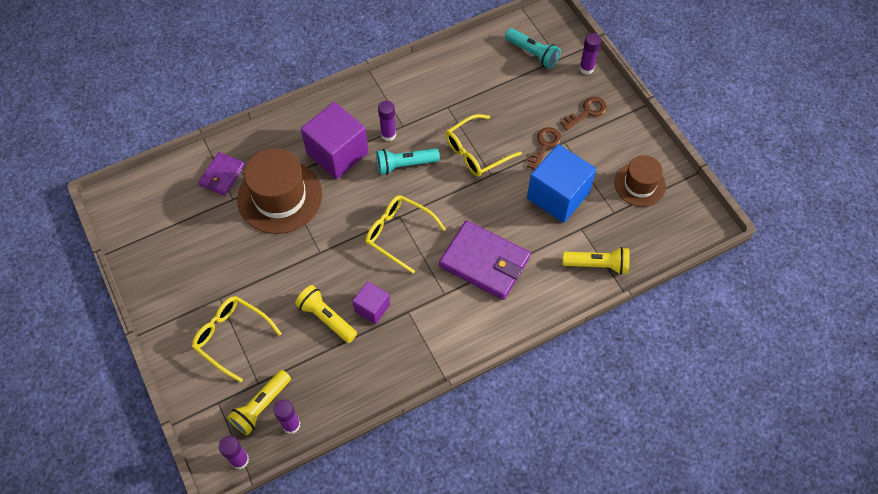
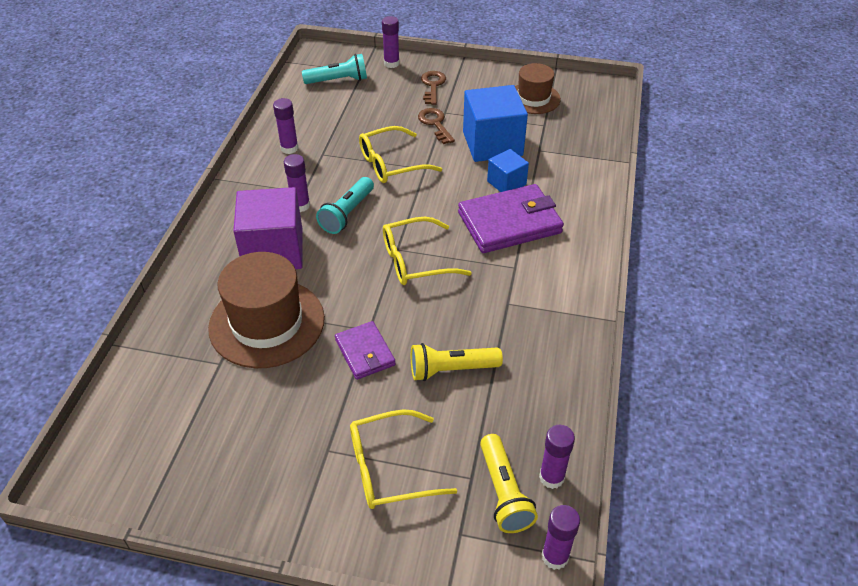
camera: 50 degrees left, 15 degrees down
(222, 175) = (179, 355): purple wallet -> purple wallet (365, 353)
(372, 308) = (476, 327): purple cube -> none
(434, 85) = (289, 148): none -> purple glue stick
(476, 152) = (391, 164): yellow glasses -> yellow glasses turned 60 degrees clockwise
(523, 233) = (506, 183): none -> blue cube
(597, 265) = (584, 161): yellow flashlight -> none

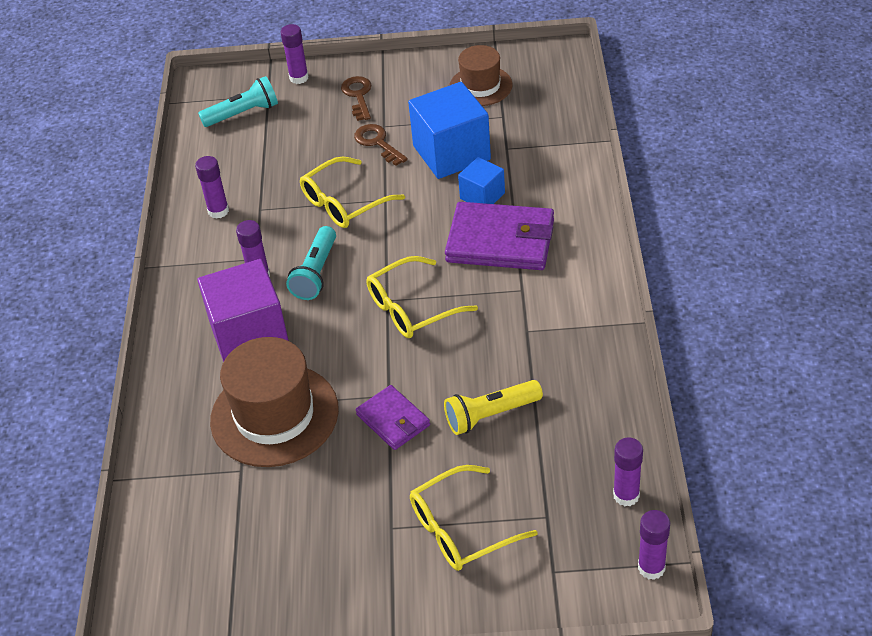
camera: 10 degrees left, 0 degrees up
(503, 492) = (583, 522): yellow flashlight -> none
(510, 223) = (500, 241): purple wallet -> purple wallet turned 45 degrees clockwise

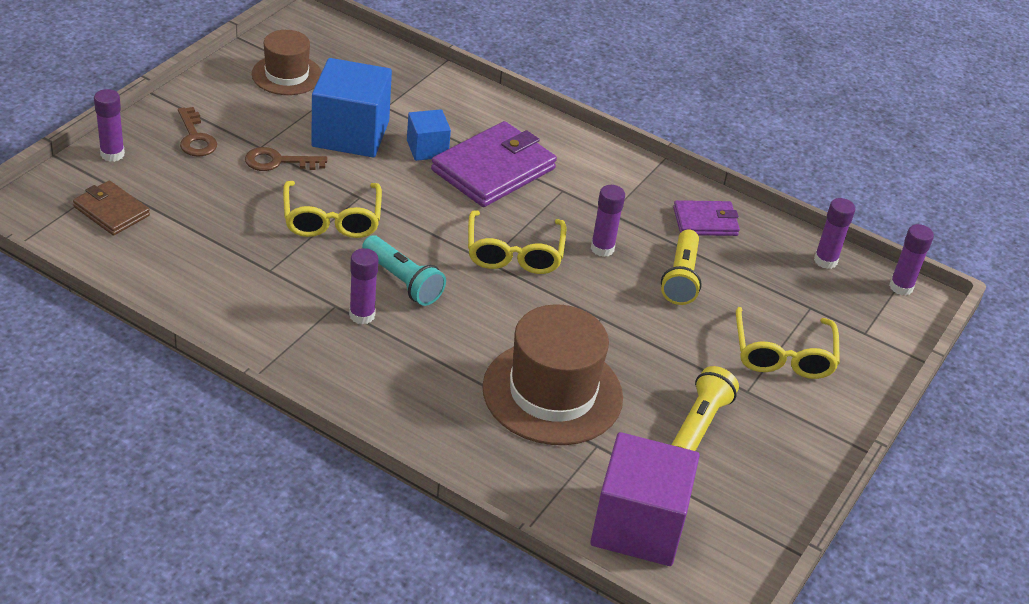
camera: 65 degrees left, 5 degrees down
(218, 211) = (235, 295): purple glue stick -> purple glue stick (602, 248)
(243, 113) = (111, 211): turquoise flashlight -> brown wallet
(249, 335) = (433, 358): purple cube -> purple cube (638, 525)
(320, 518) = (699, 424): none -> yellow flashlight
(358, 96) = (195, 138): brown key -> brown key turned 135 degrees counterclockwise
(393, 420) = (632, 330): purple wallet -> purple wallet (705, 221)

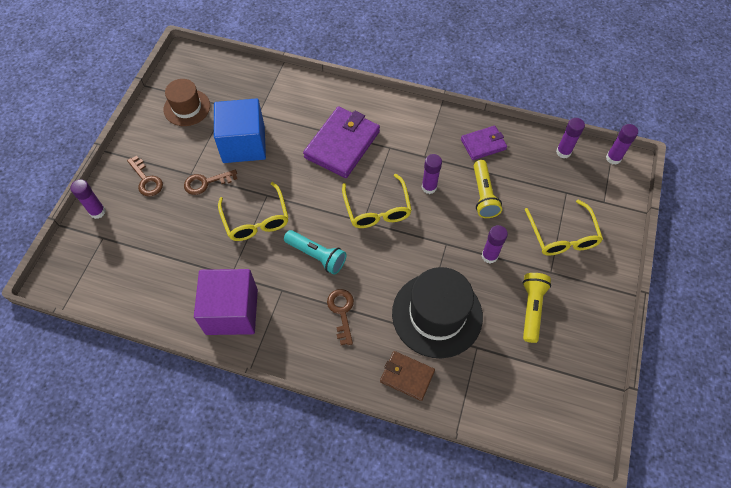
camera: 10 degrees left, 20 degrees up
(111, 211) = (113, 260): brown wallet -> brown wallet (407, 376)
(362, 315) = (301, 292): purple glue stick -> purple glue stick (489, 256)
(412, 352) = (342, 312): none -> brown key
(427, 149) = (295, 141): blue cube -> none
(552, 392) = (437, 314): brown hat -> black hat
(638, 525) = (521, 402): purple cube -> purple cube (232, 311)

